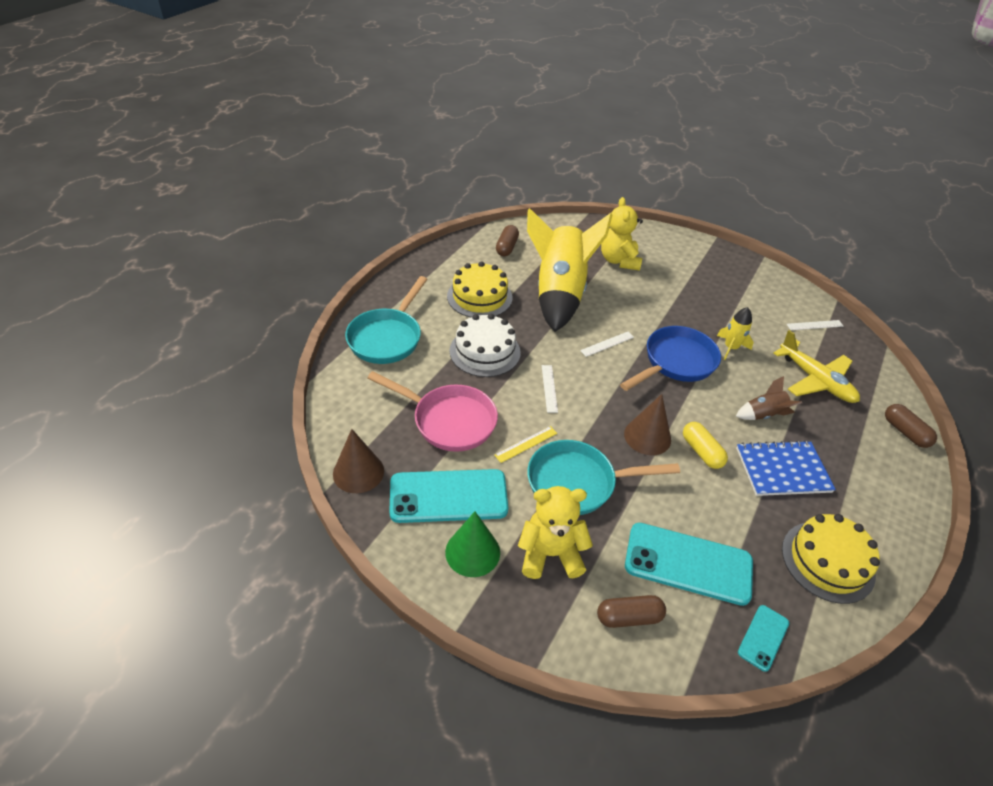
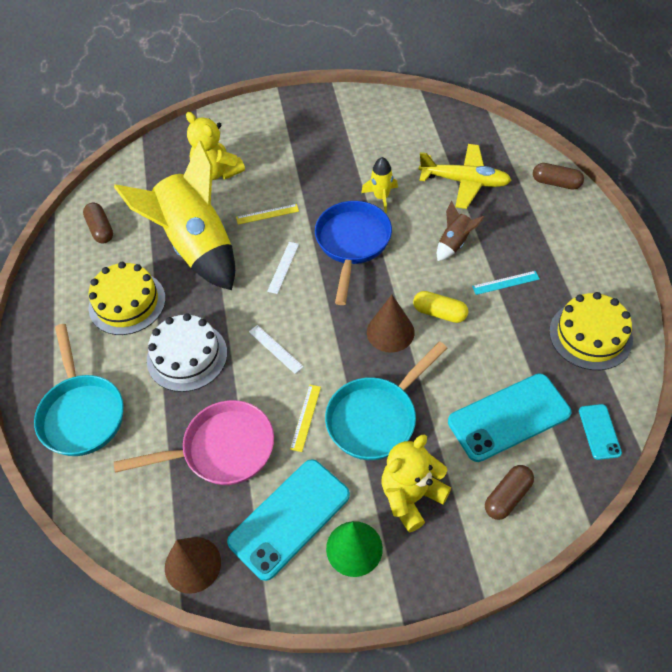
camera: 35 degrees left, 10 degrees up
(629, 306) = (267, 214): none -> yellow ruler
(783, 470) = (505, 282): blue notebook -> turquoise ruler
(814, 325) = (424, 127): white ruler -> none

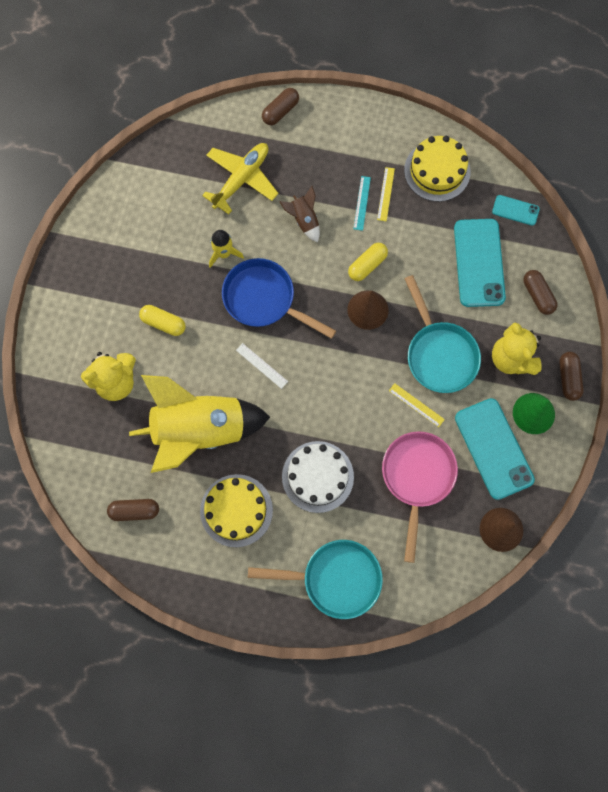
camera: 70 degrees left, 20 degrees up
(267, 214) = (193, 356): yellow ruler -> yellow ruler (385, 194)
(275, 349) = (343, 403): white ruler -> none
(288, 182) = (163, 323): none -> yellow capsule
(420, 574) = (568, 378): none -> brown capsule

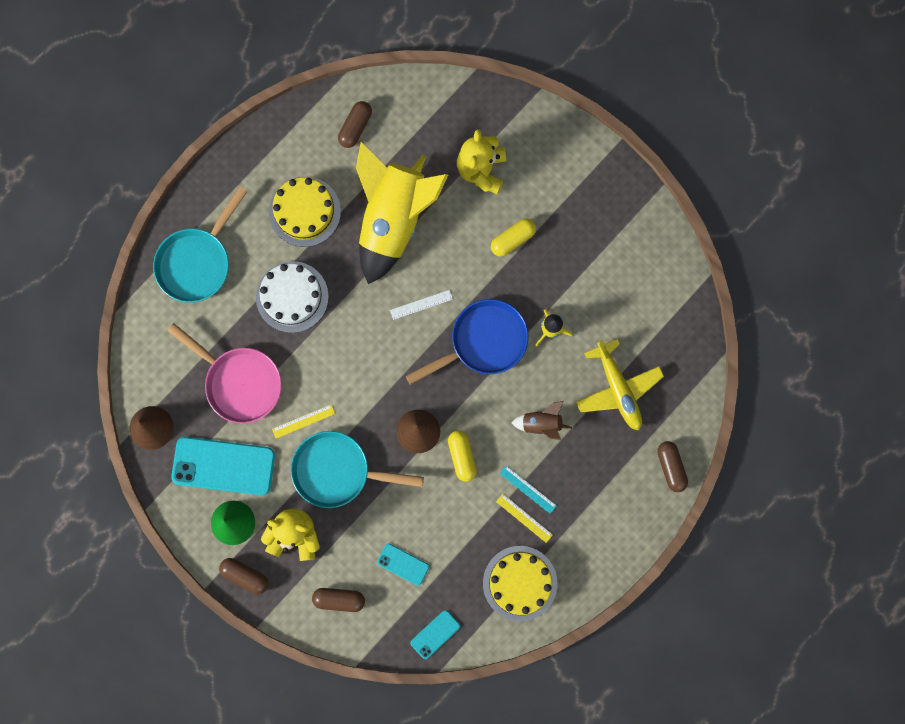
camera: 120 degrees right, 5 degrees up
(479, 263) = (403, 564): turquoise phone -> turquoise phone, size x0.49

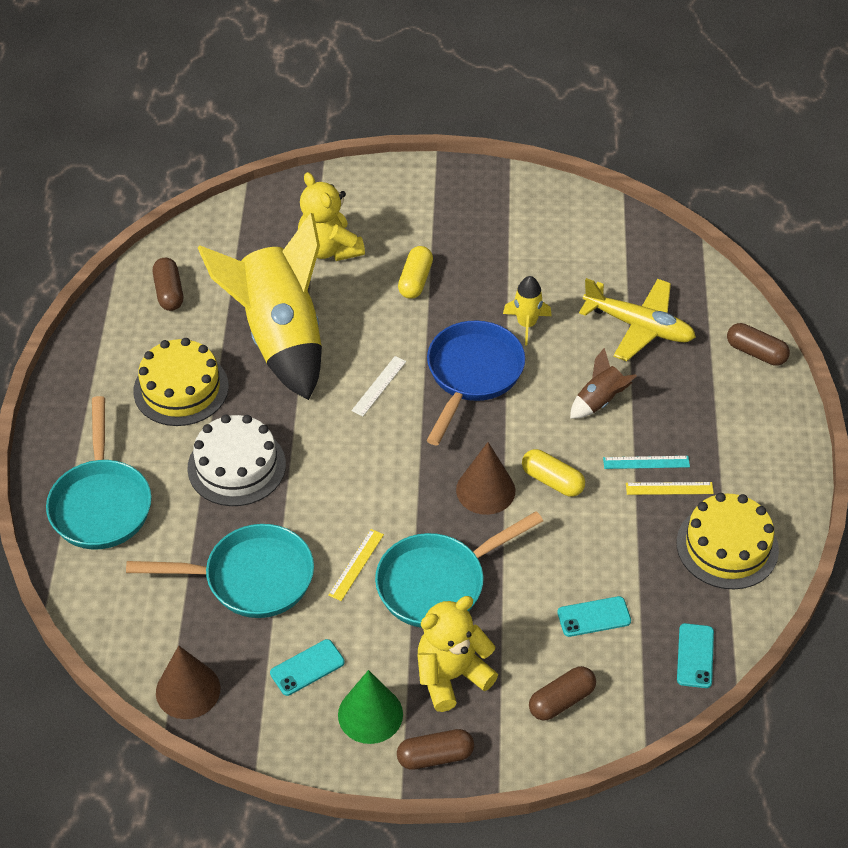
camera: 40 degrees left, 30 degrees down
(223, 466) = (307, 668): turquoise phone -> turquoise phone, size x0.49
(239, 382) = (250, 578): pink pan -> turquoise pan

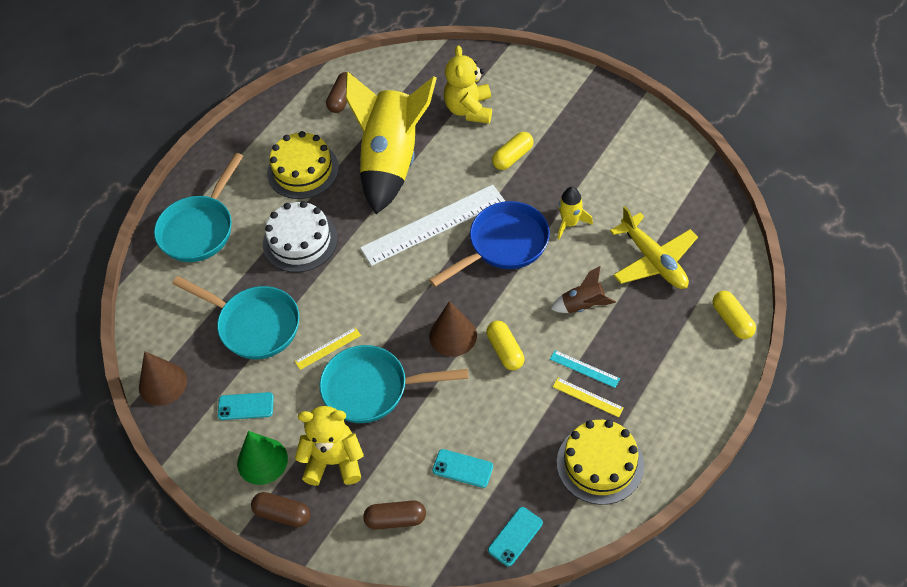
camera: 35 degrees right, 5 degrees up
(379, 386) = (433, 225): white ruler -> white ruler, size x2.32
(756, 352) = (732, 320): brown capsule -> yellow capsule

